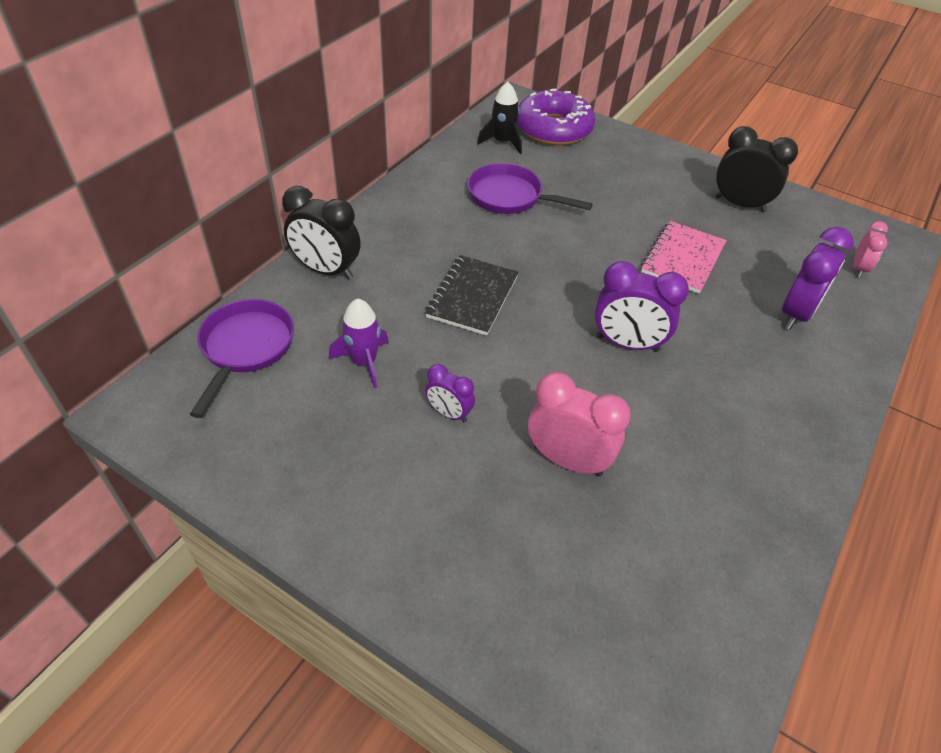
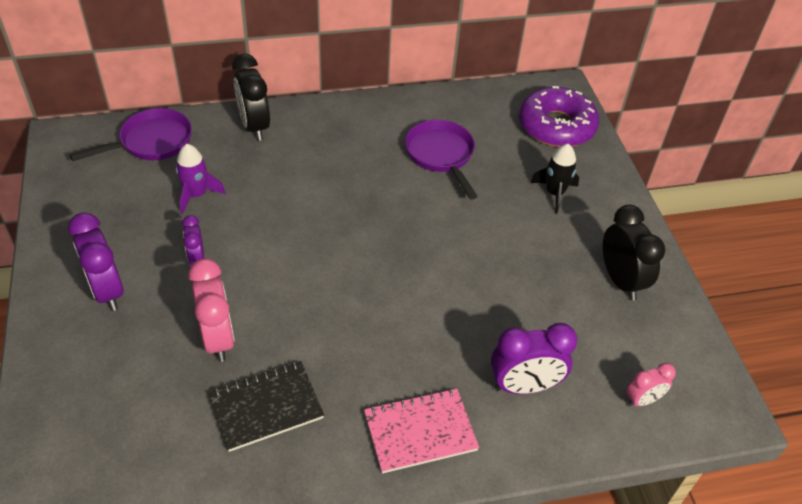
camera: 45 degrees right, 0 degrees up
(472, 297) = (313, 203): black notebook -> black notebook (266, 407)
(502, 142) = (499, 113): black rocket -> black rocket (554, 193)
(627, 344) = (363, 306): purple clock -> purple clock (107, 291)
(682, 259) = (500, 284): pink notebook -> pink notebook (420, 432)

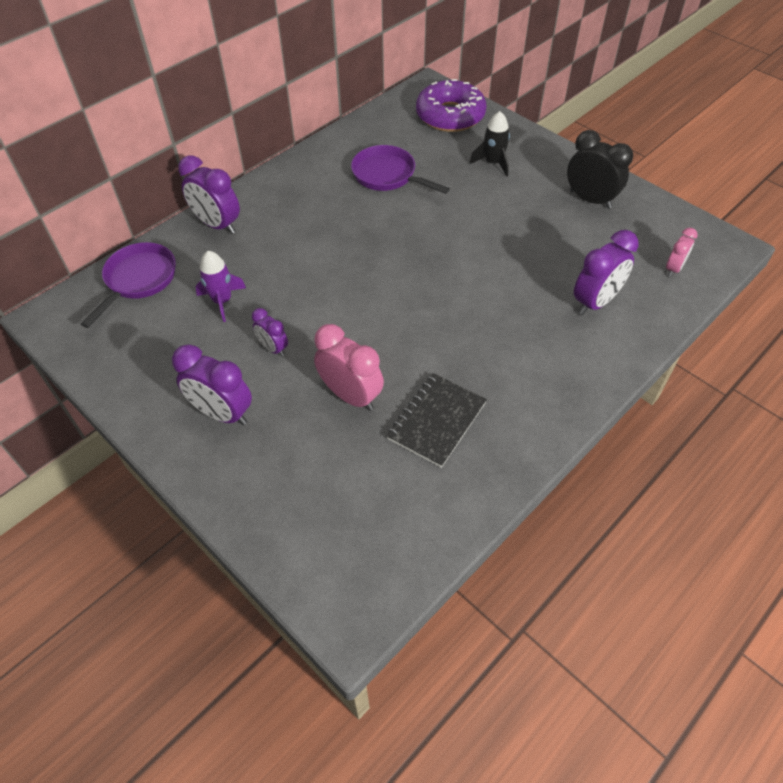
camera: 30 degrees left, 5 degrees up
(254, 126) = (217, 225): black clock -> purple clock
(420, 432) = (558, 372): pink notebook -> none

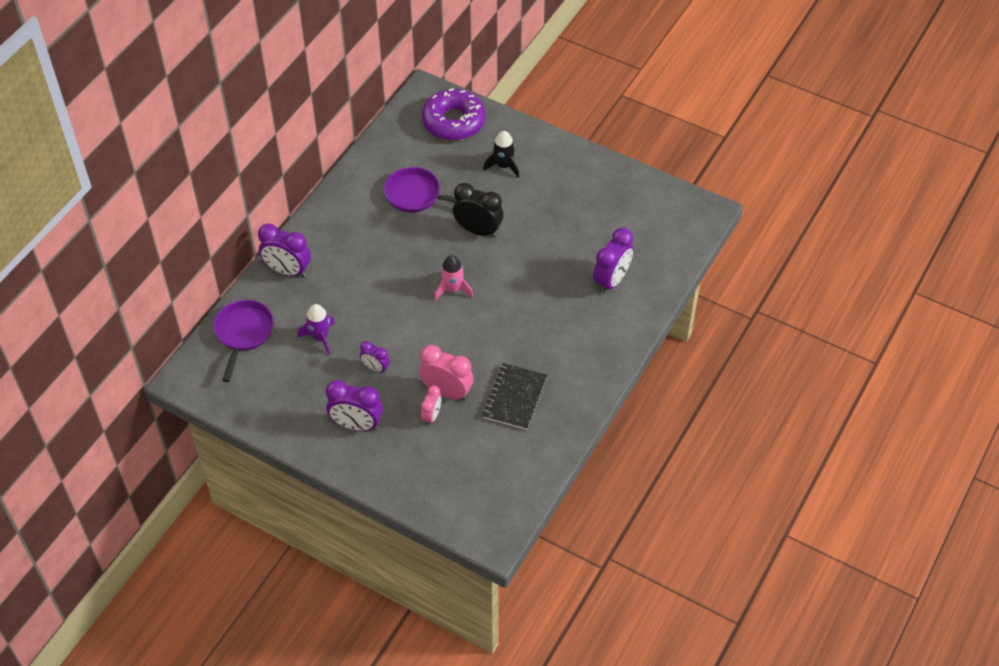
camera: 15 degrees left, 0 degrees up
(397, 277) = (453, 289): none -> pink rocket
(590, 199) = (592, 187): black clock -> black clock (478, 230)
(673, 268) = (667, 239): pink clock -> pink clock (431, 416)

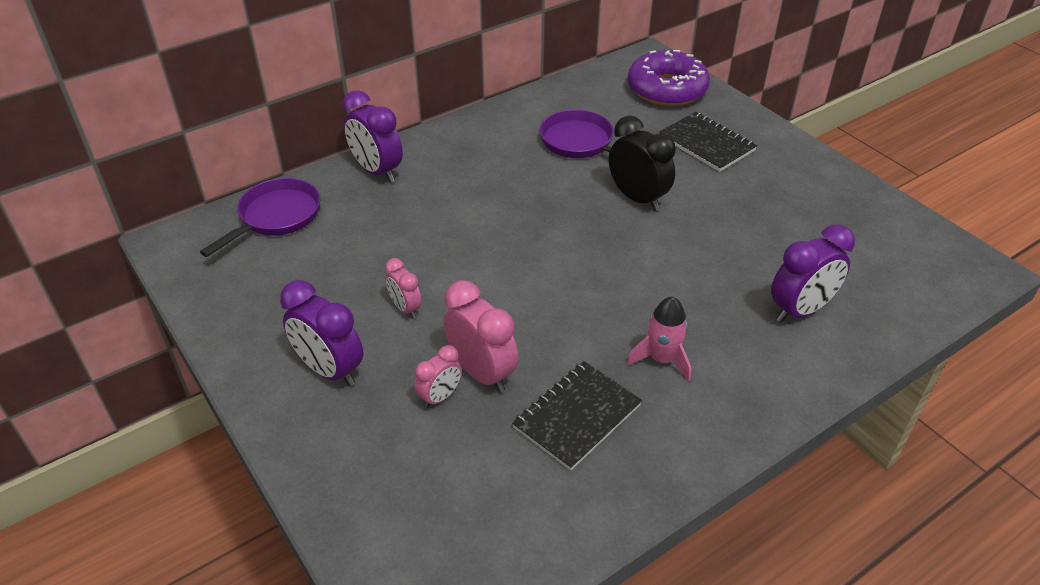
camera: 25 degrees right, 10 degrees down
(320, 338) = (361, 250): purple rocket -> none
(375, 368) = (405, 308): purple clock -> pink clock
(453, 289) = (566, 251): pink rocket -> pink rocket (662, 359)
(503, 166) = (706, 144): black rocket -> black notebook

